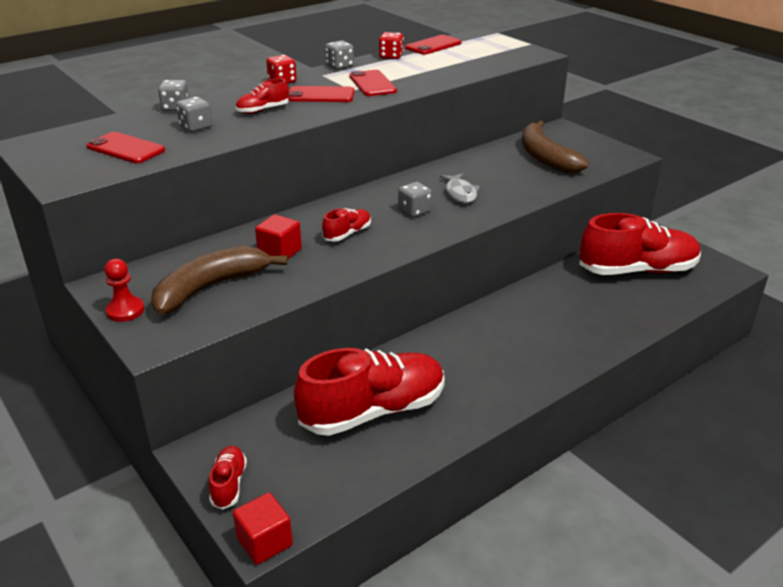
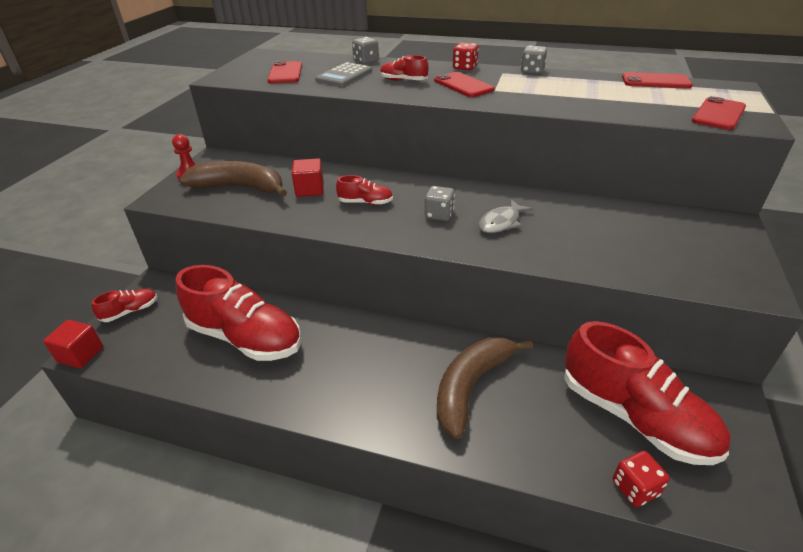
camera: 55 degrees right, 5 degrees up
(196, 127) = (344, 76): grey dice -> grey calculator
(372, 84) = (520, 91): red phone -> red phone (718, 114)
(391, 56) = (592, 77): red dice -> red dice (635, 488)
(545, 157) = (649, 238): brown banana -> brown banana (471, 386)

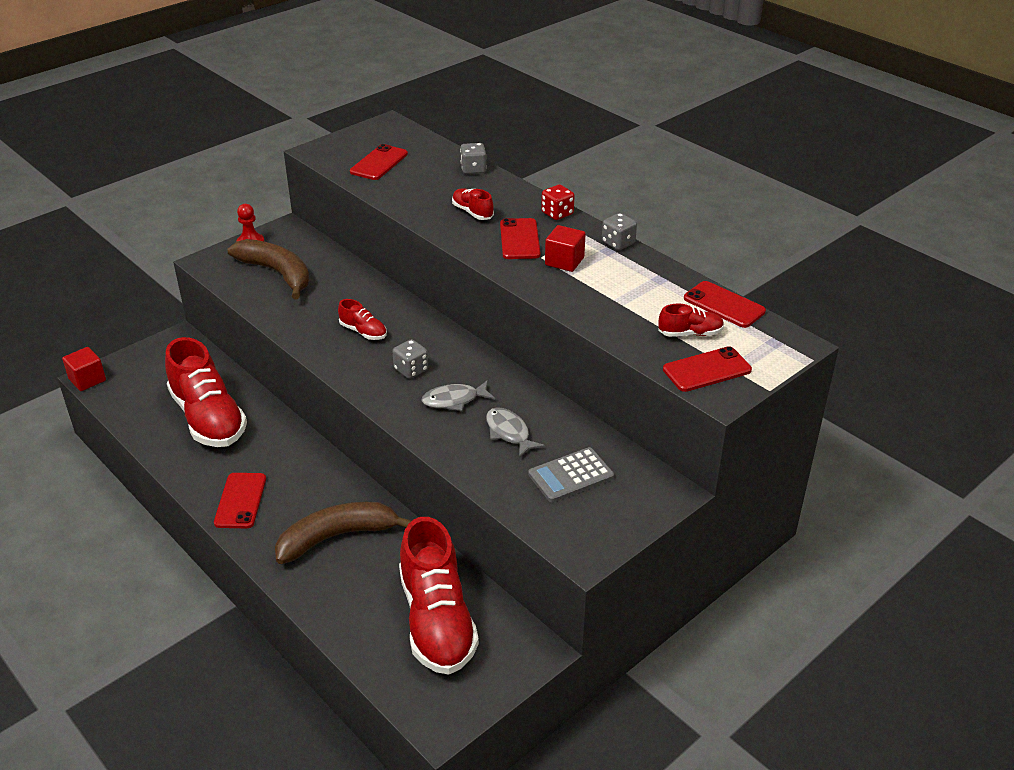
camera: 30 degrees right, 0 degrees up
(130, 311) = (144, 357): red shoe -> red shoe (690, 333)
(310, 189) = (331, 299): red cube -> red cube (564, 261)
(344, 76) = (427, 185): grey calculator -> grey calculator (571, 475)
(349, 397) = (240, 501): none -> red phone
(573, 228) = (509, 432): none -> grey fish
(635, 488) = (373, 661): red dice -> none

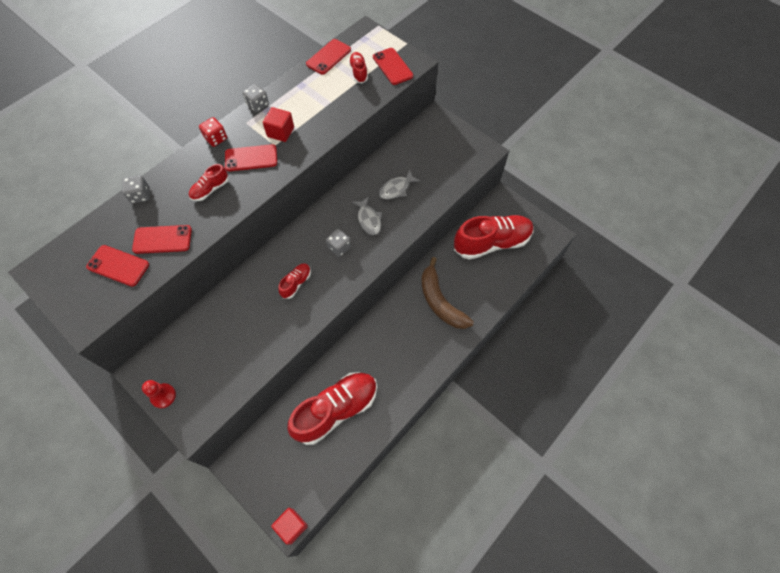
camera: 95 degrees left, 25 degrees up
(240, 501) = (417, 365): red phone -> red phone (162, 239)
(277, 273) = (214, 361): brown banana -> none
(571, 475) = (429, 158): grey calculator -> none

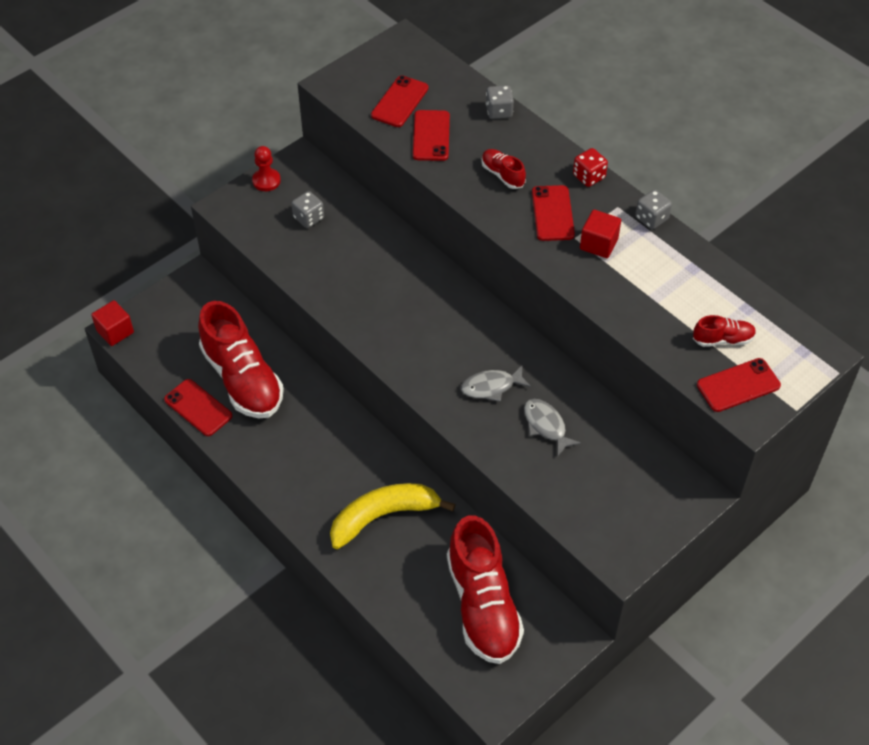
camera: 95 degrees right, 10 degrees down
(296, 283) = (395, 301): red shoe -> none
(328, 57) = (756, 302): red phone -> red phone (198, 408)
(339, 247) = (446, 349): grey dice -> grey dice (308, 218)
(440, 301) = (383, 516): brown banana -> yellow banana

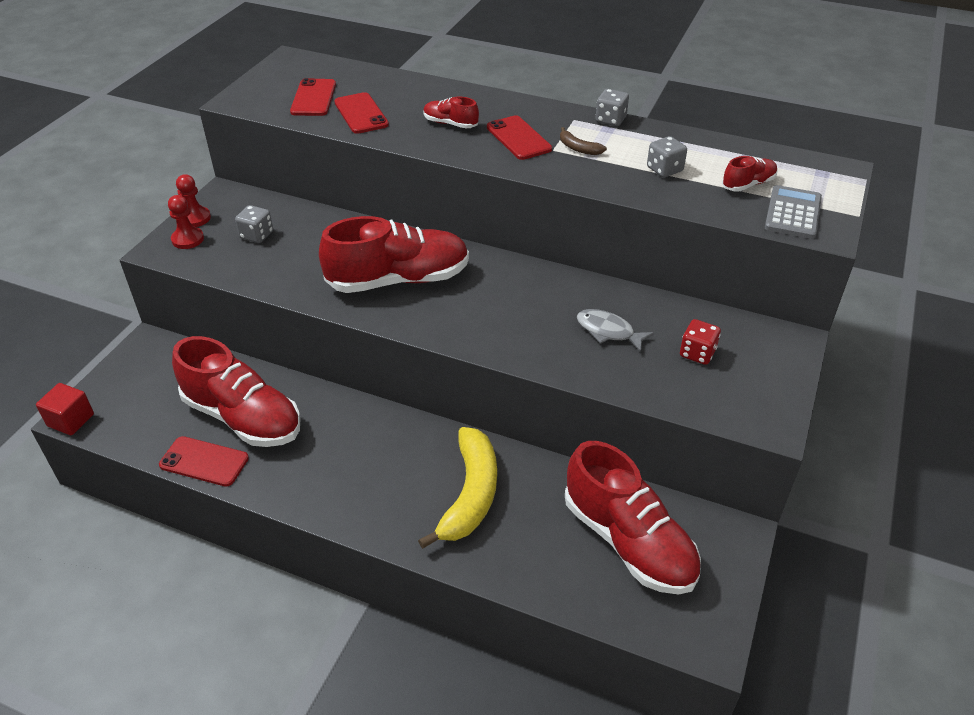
camera: 25 degrees left, 10 degrees down
(251, 203) = (188, 239): none -> red pawn
(383, 516) = (470, 494): yellow banana -> yellow banana turned 150 degrees clockwise
(402, 308) = (398, 280): none -> red shoe
(491, 387) = (531, 316): grey fish -> none
(499, 111) = (414, 83): grey dice -> grey dice (664, 169)
(589, 176) = (531, 106): red dice -> red dice (697, 353)
(598, 244) = (578, 148): red cube -> brown banana
(738, 385) = (793, 213): red phone -> grey calculator

